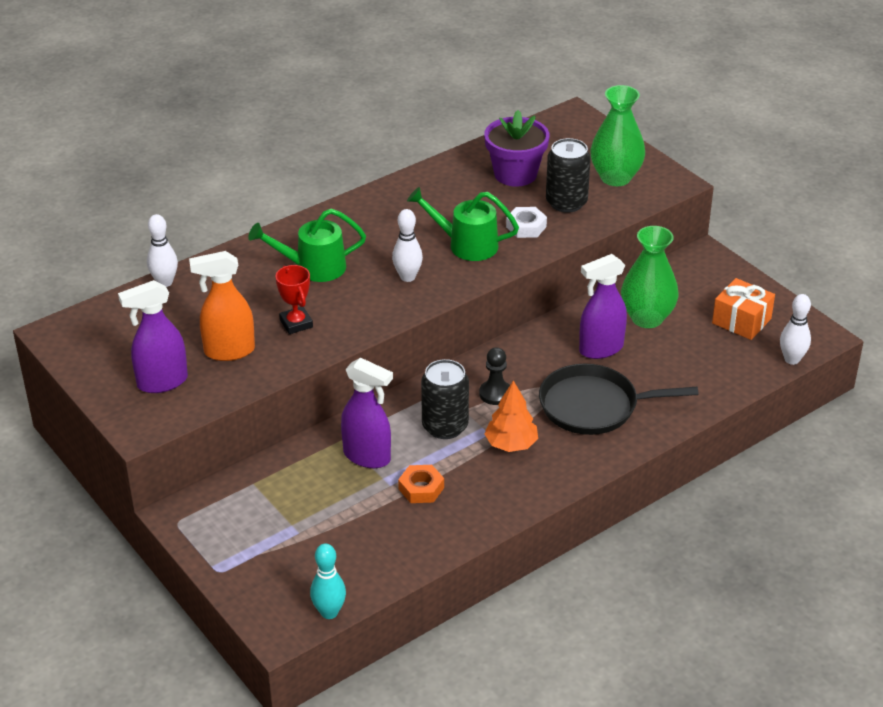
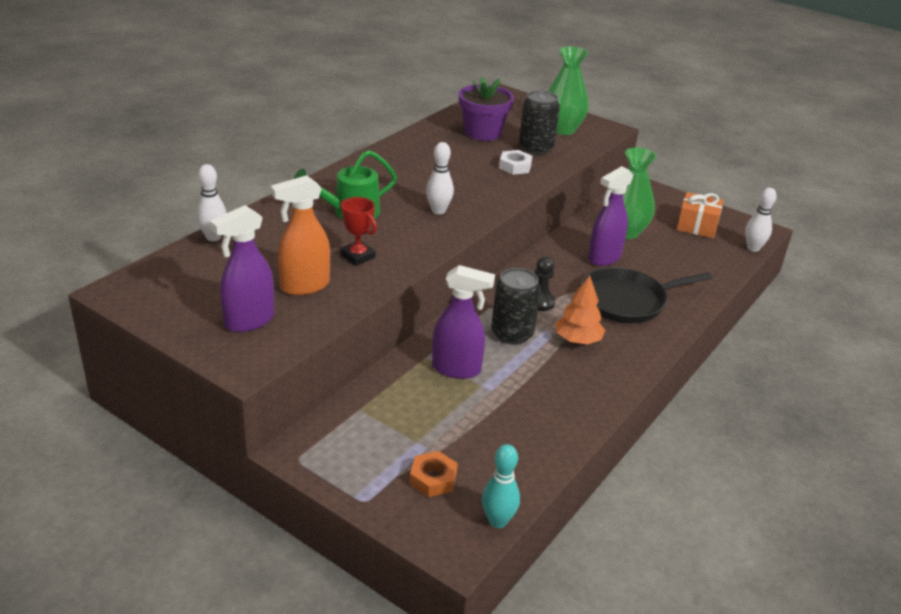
camera: 20 degrees left, 5 degrees down
(421, 488) = (521, 389): orange nut -> orange nut (433, 479)
(465, 245) = (473, 183): green watering can -> none

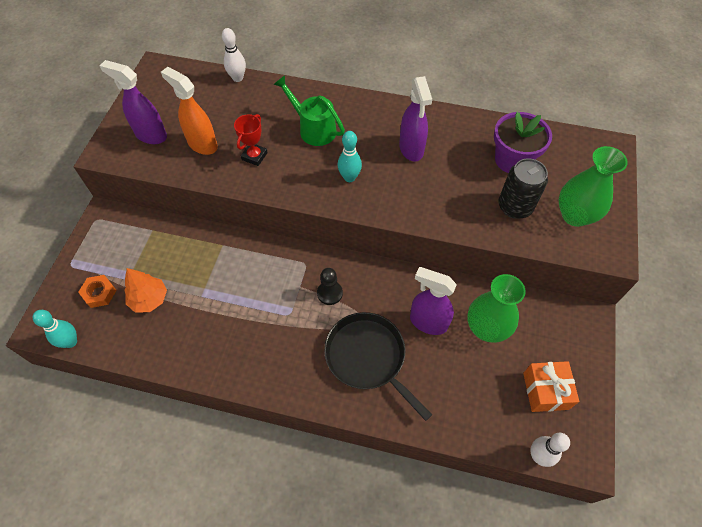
camera: 70 degrees right, 25 degrees up
(438, 211) = (349, 177): white bowling pin -> turquoise bowling pin
(457, 369) = (217, 267): purple spray bottle -> purple spray bottle (411, 149)
(512, 334) = (276, 288): black can -> none
(515, 166) = (464, 202): white nut -> none
(578, 340) = (290, 335): orange tree -> orange tree (149, 299)

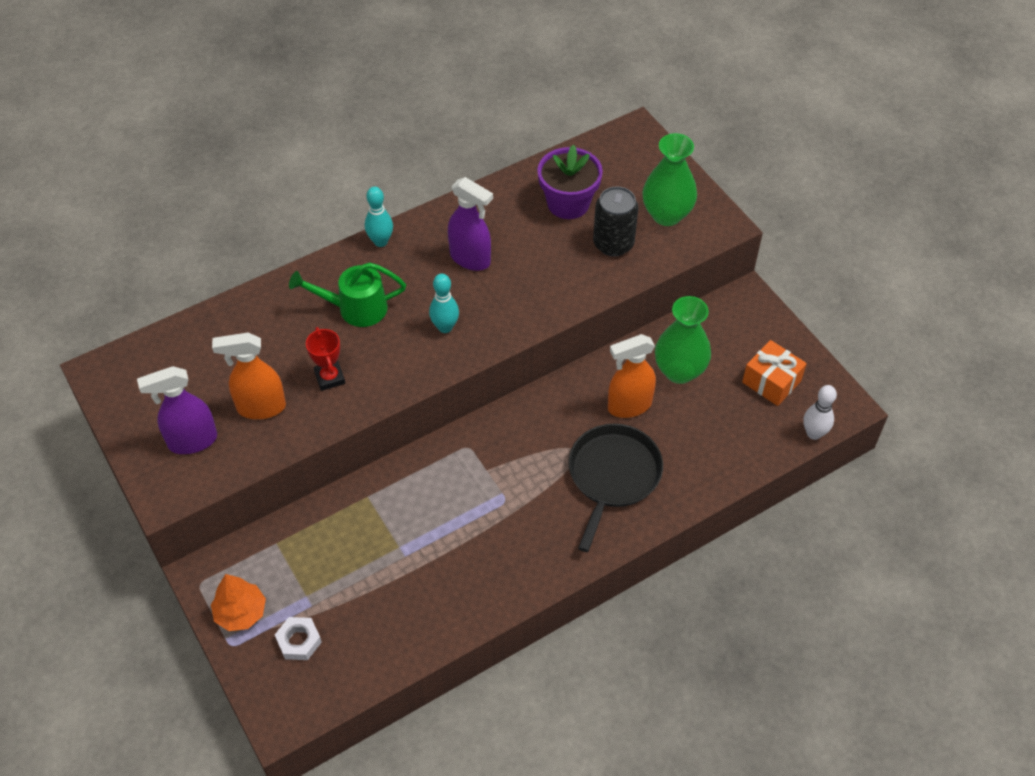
camera: 45 degrees left, 5 degrees down
(70, 342) = (328, 703): turquoise bowling pin -> turquoise bowling pin (380, 241)
(99, 293) = (299, 641): orange nut -> white nut
(149, 299) = (357, 602): orange tree -> orange tree (241, 613)
(238, 78) = (210, 316): white bowling pin -> none
(329, 293) = (520, 453): black pawn -> none
(368, 357) = (612, 475): black pan -> black pan turned 105 degrees clockwise
(428, 322) = (629, 406): purple spray bottle -> orange spray bottle

